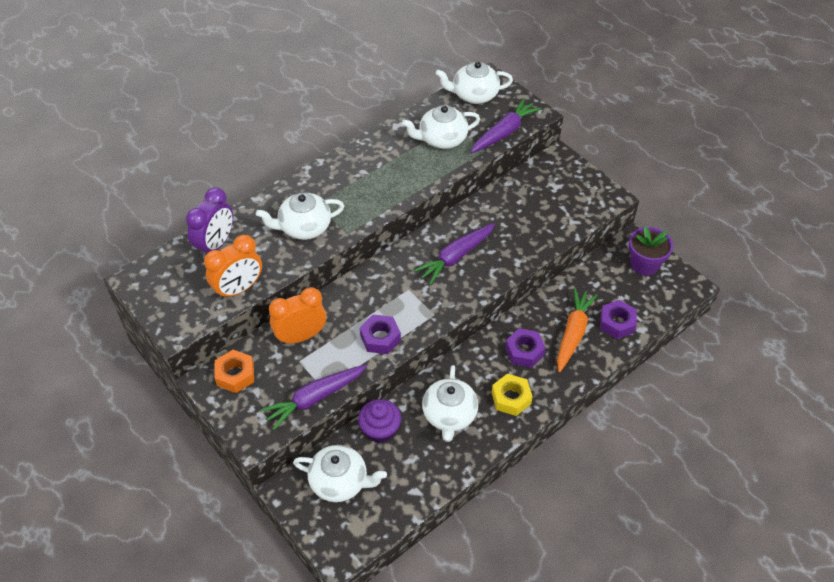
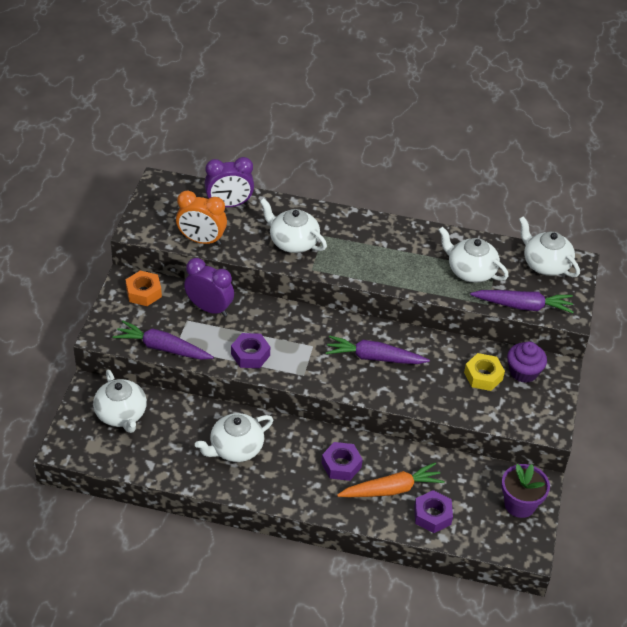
camera: 50 degrees right, 5 degrees down
(301, 336) = (209, 308): orange clock -> purple clock
(380, 429) = (185, 413): purple cupcake -> purple cupcake (523, 372)
(511, 398) = (287, 480): yellow nut -> yellow nut (483, 376)

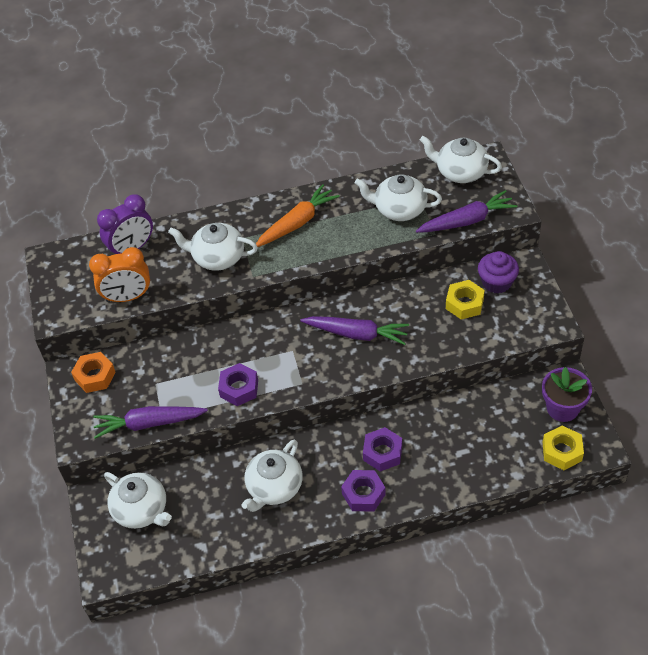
camera: 20 degrees left, 5 degrees up
(209, 308) = (170, 361): purple clock -> none
(374, 357) = (356, 334): purple carrot -> purple carrot turned 150 degrees counterclockwise
(391, 489) = (442, 453): orange carrot -> orange carrot (297, 223)
(432, 515) = (494, 459): purple nut -> purple nut (363, 494)
(495, 538) = (562, 451): none -> yellow nut

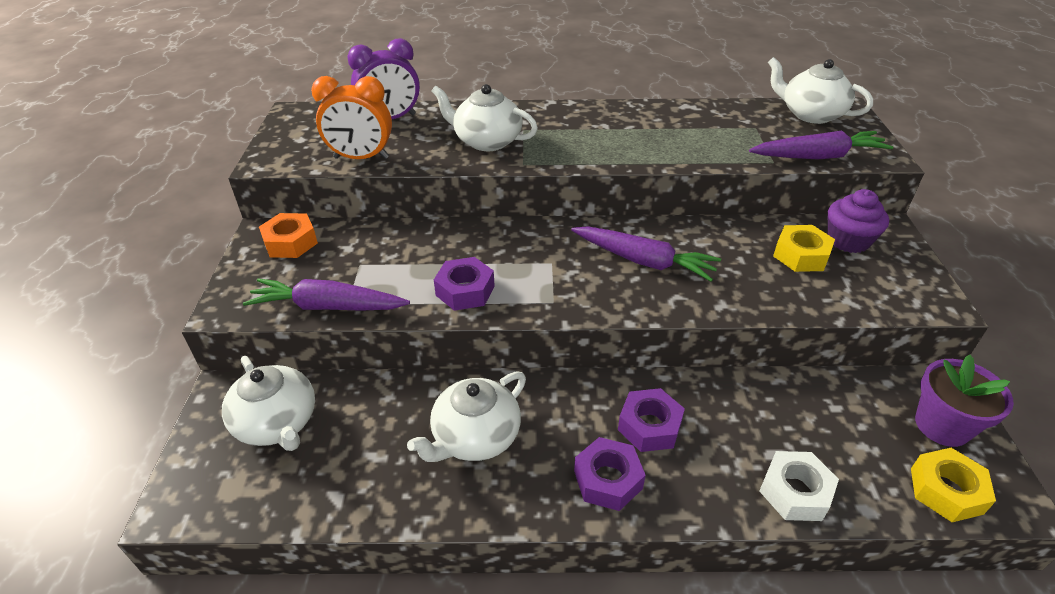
camera: 10 degrees right, 10 degrees down
(297, 223) = (595, 127): orange carrot -> none
(399, 209) = (728, 134): white teapot -> none
(475, 474) = (795, 492): none -> white nut

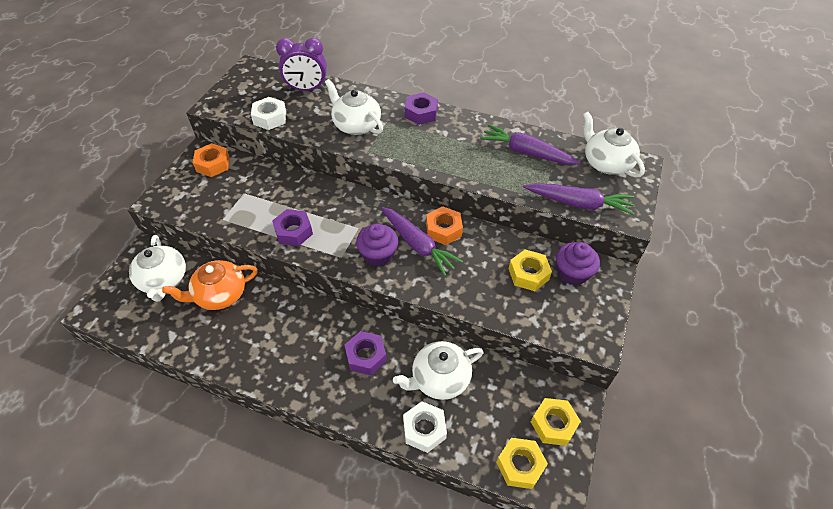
camera: 20 degrees right, 10 degrees up
(328, 307) = (210, 218): purple carrot -> purple carrot (526, 152)
(361, 158) = (270, 118): orange clock -> white nut
(382, 415) = (220, 295): none -> orange teapot
(475, 437) = (262, 326): white teapot -> white teapot (439, 379)
(601, 286) = (378, 255): none -> purple cupcake
(608, 479) = (320, 380): purple nut -> purple nut (421, 113)
(662, 236) = (443, 230): none -> orange nut
(942, 425) = (553, 424): purple flower pot -> yellow nut

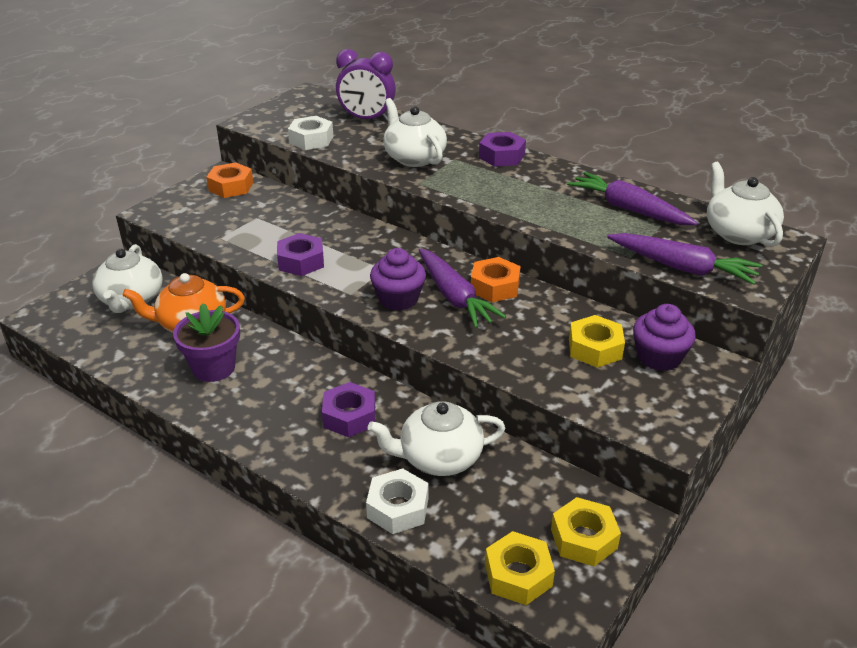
camera: 15 degrees right, 15 degrees down
(251, 333) = (214, 368): none -> purple flower pot

